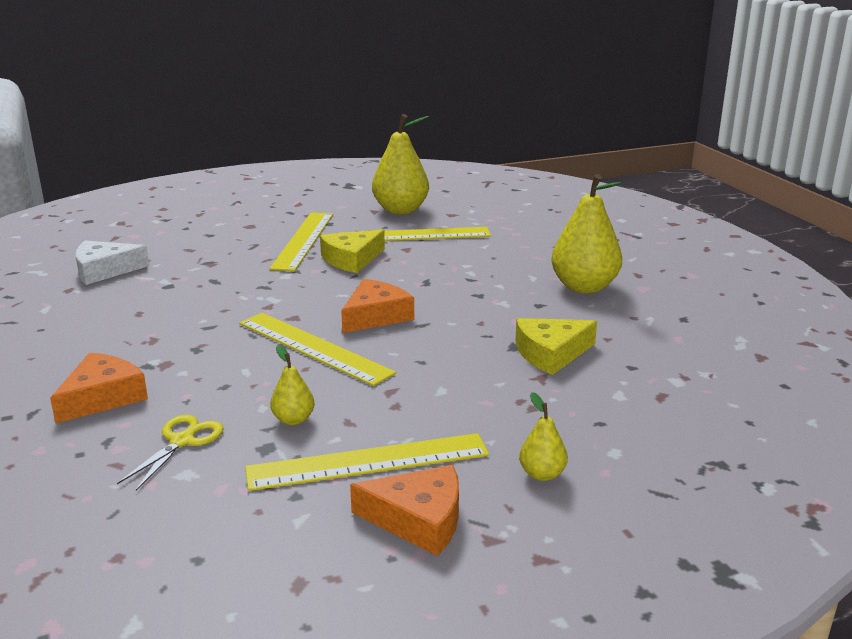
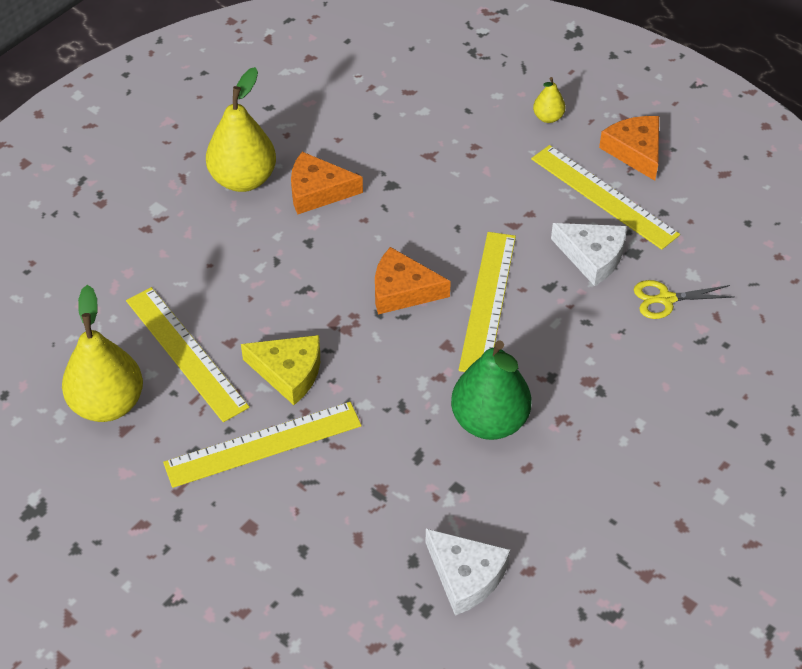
camera: 120 degrees left, 25 degrees up
(102, 397) = (662, 384): orange cheese -> orange cheese (317, 191)
(198, 312) = (489, 421): none -> green pear
(293, 420) = (592, 256): yellow pear -> white cheese
(551, 353) = (388, 161): yellow cheese -> none

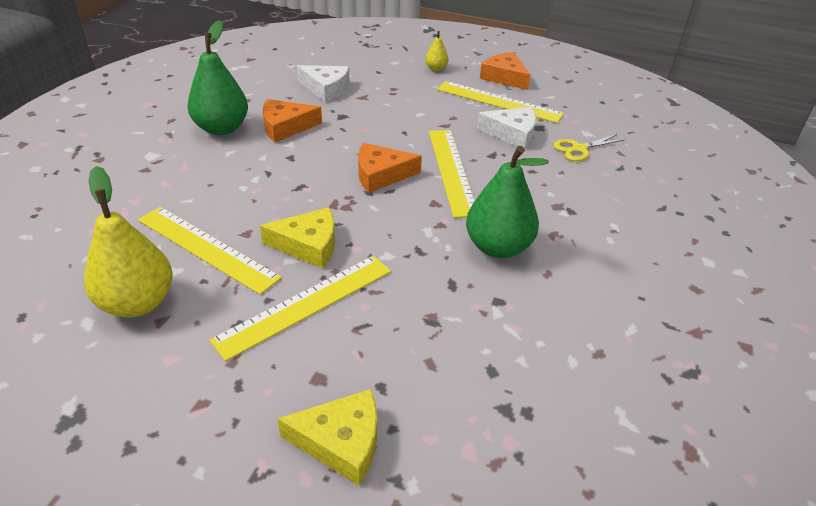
camera: 20 degrees left, 10 degrees down
(243, 179) = (222, 128): yellow pear -> green pear
(249, 591) = (341, 442): none -> yellow cheese
(466, 576) = (547, 372): white cheese -> white cheese (326, 88)

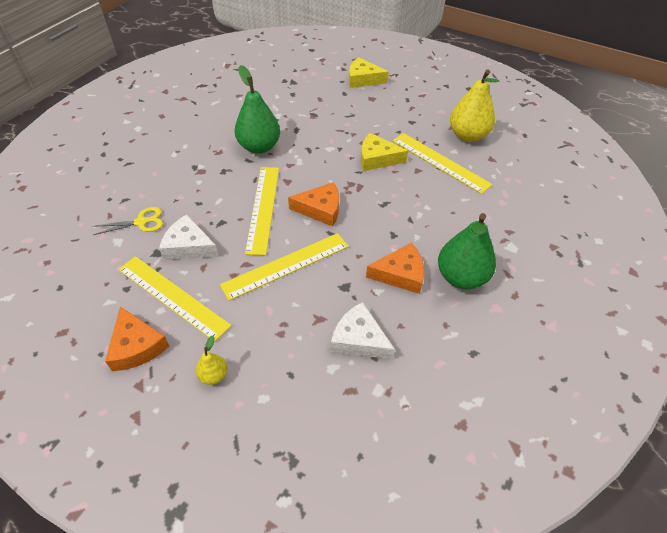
camera: 170 degrees left, 10 degrees up
(306, 304) = (378, 127): yellow ruler -> yellow ruler (286, 265)

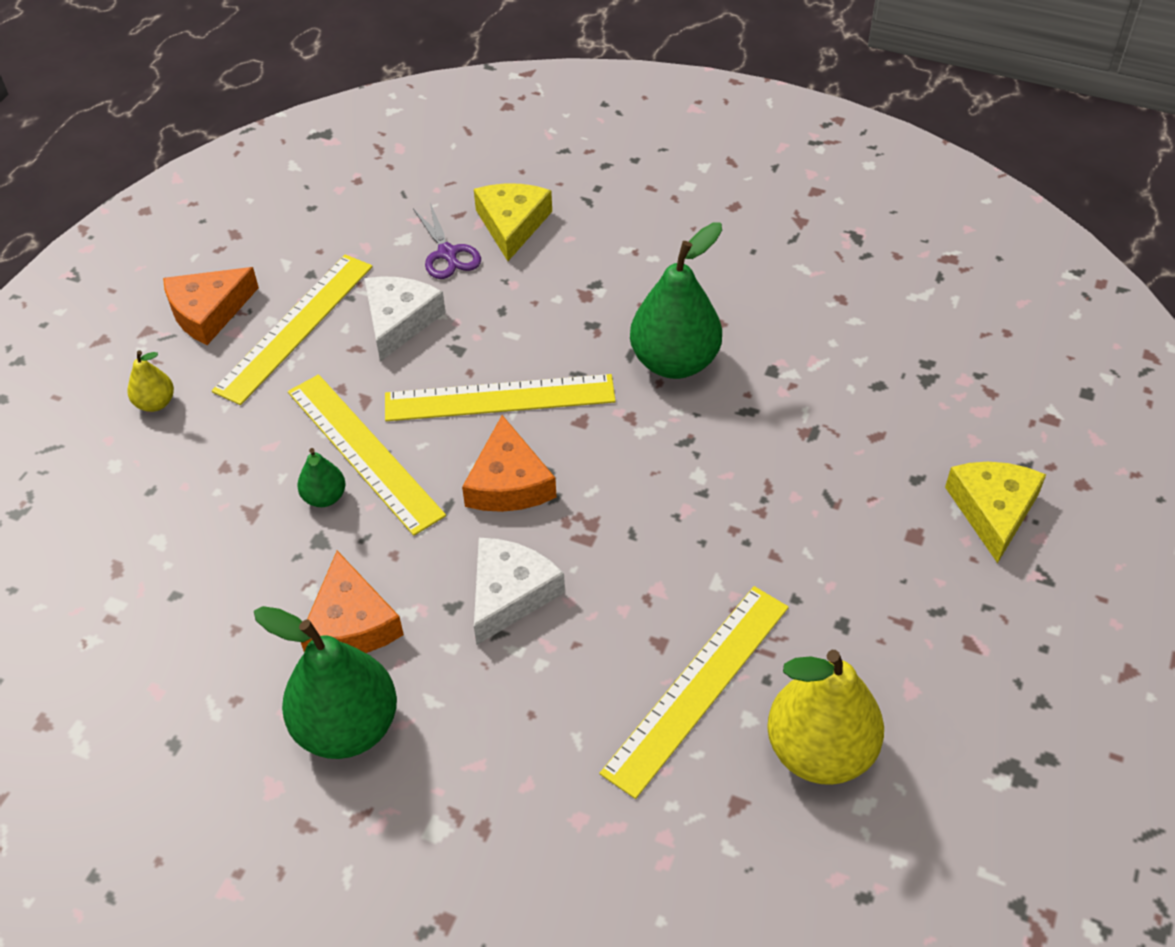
camera: 85 degrees right, 0 degrees up
(142, 222) = (448, 254): yellow scissors -> purple scissors
(315, 284) = (324, 497): none -> green pear
(359, 339) = (209, 570): white cheese -> white cheese (510, 593)
(377, 158) = (683, 562): yellow cheese -> yellow cheese (512, 224)

